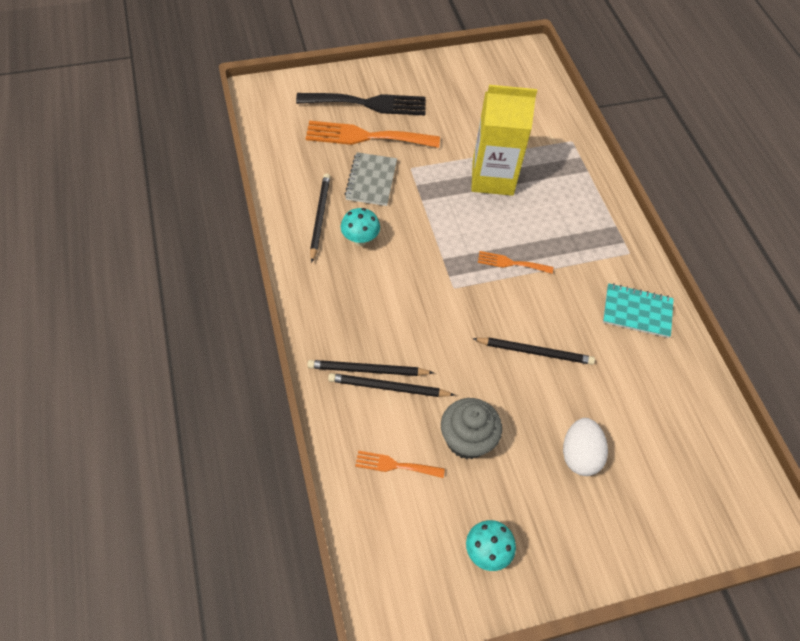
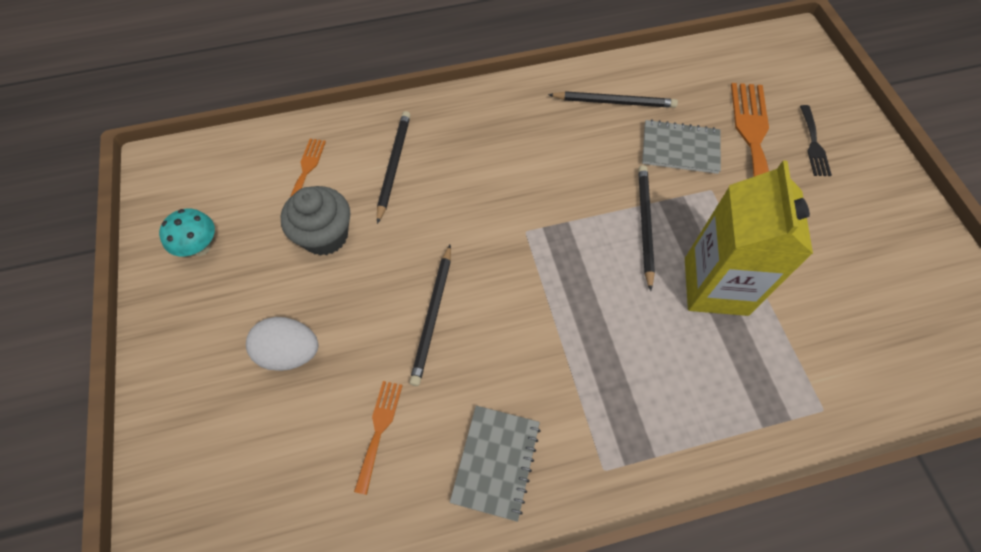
camera: 95 degrees right, 5 degrees up
(360, 240) = (586, 139): turquoise mushroom -> none
(367, 370) = (415, 148): black pencil -> black pencil (644, 225)
(368, 104) = (813, 144): black fork -> black fork, size x0.51
(511, 263) = (568, 299): orange fork -> orange fork (379, 430)
(637, 312) = (496, 462): turquoise notebook -> grey notebook

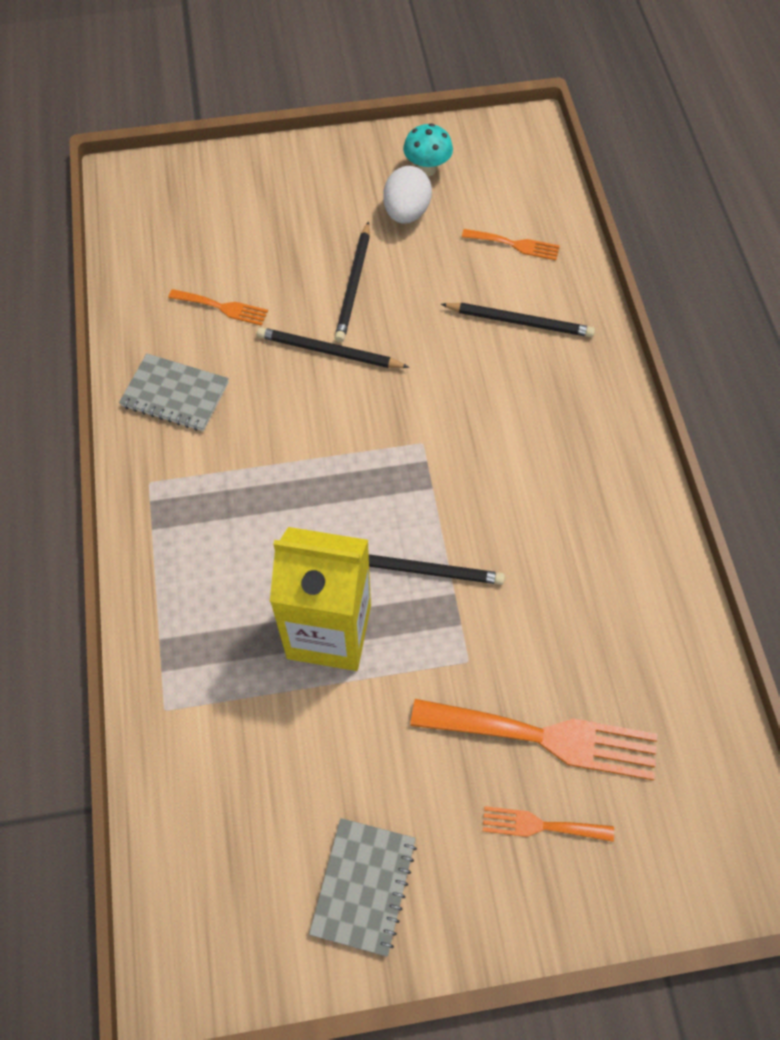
camera: 95 degrees right, 0 degrees up
(290, 352) = (307, 241): white egg -> white egg (406, 213)
(325, 236) = (432, 263): grey cupcake -> none
(614, 102) = (619, 568): black pencil -> black pencil (354, 285)
(680, 148) = (536, 636): grey notebook -> grey notebook (363, 886)
(813, 144) = (540, 825): black fork -> orange fork

